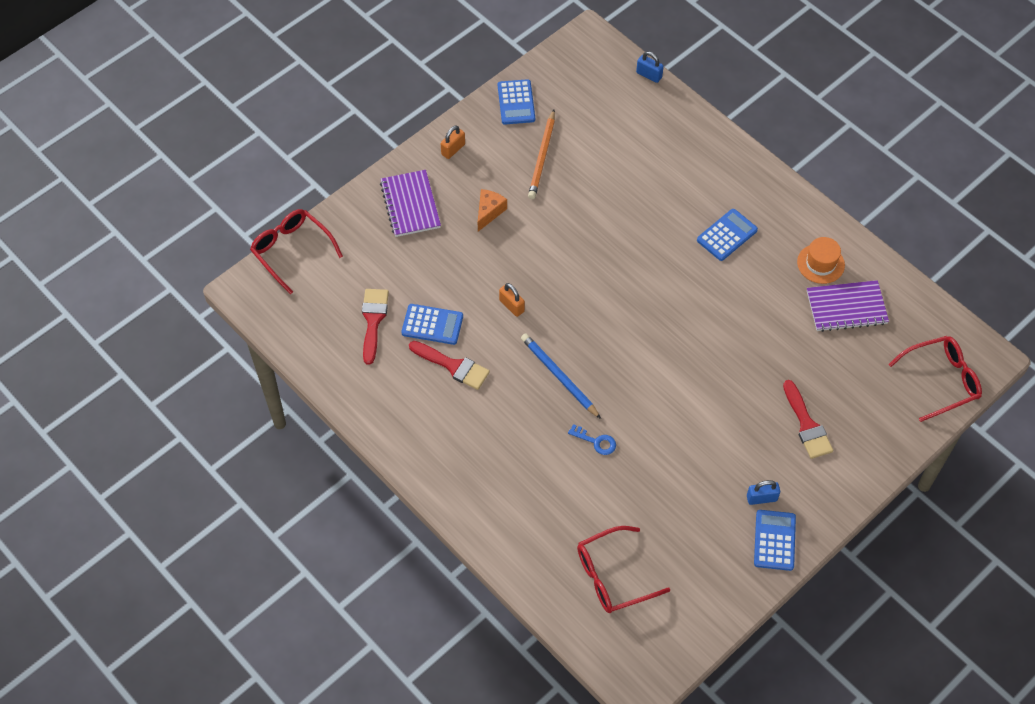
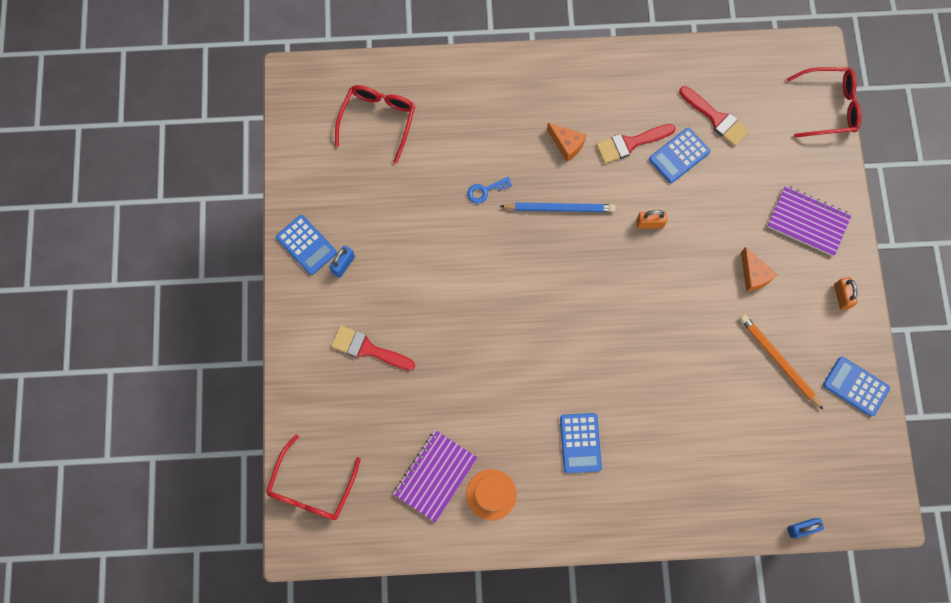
camera: 130 degrees right, 15 degrees up
(498, 411) = (566, 145): none -> orange cheese

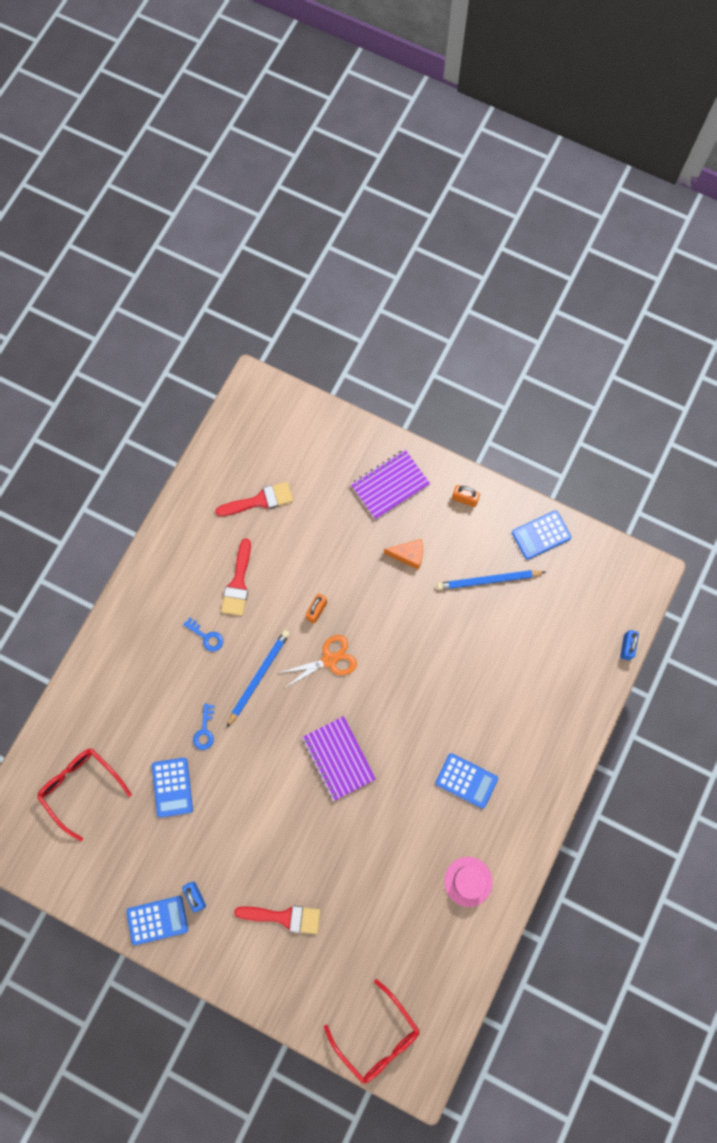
camera: 60 degrees left, 0 degrees up
(368, 349) = (284, 917): red brush -> red brush turned 135 degrees counterclockwise
(435, 476) = (427, 920): purple notebook -> purple notebook (338, 758)
(491, 494) = (468, 881): orange hat -> pink hat
(566, 145) = (206, 637): orange cheese -> blue key
(613, 260) = (329, 659): none -> orange scissors
(679, 156) = (273, 550): blue calculator -> blue calculator (172, 787)
(778, 361) = (488, 580): orange pencil -> blue pencil
(828, 107) = (305, 407): red glasses -> none

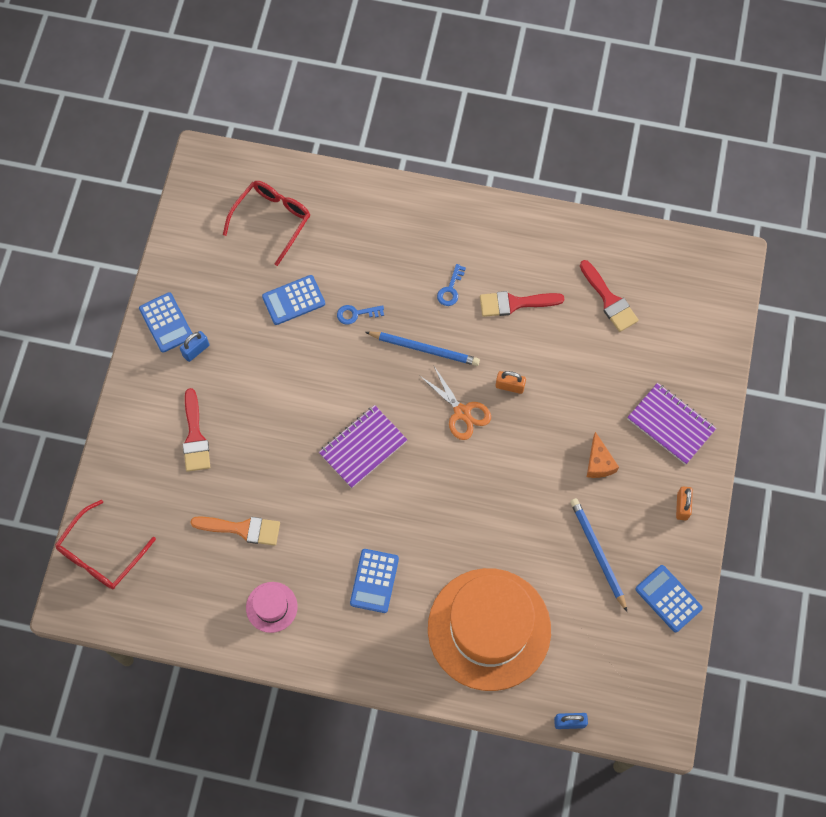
camera: 75 degrees right, 5 degrees down
(387, 891) = (242, 529): none -> orange brush
(533, 691) = (489, 629): none -> orange hat

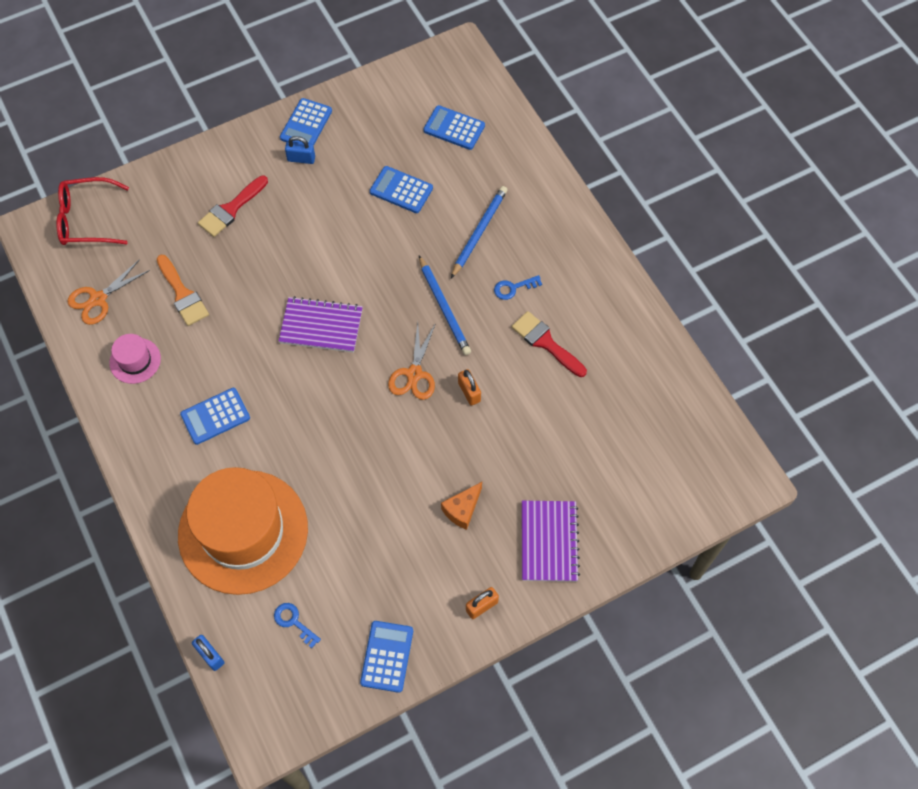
camera: 50 degrees right, 5 degrees down
(188, 597) = (98, 299): none -> orange scissors
(272, 220) = (454, 128): red glasses -> blue calculator
(356, 314) = (429, 239): blue key -> blue key (294, 622)
(597, 553) = (380, 568): blue pencil -> blue pencil (479, 232)
(609, 300) = (617, 410): red brush -> none

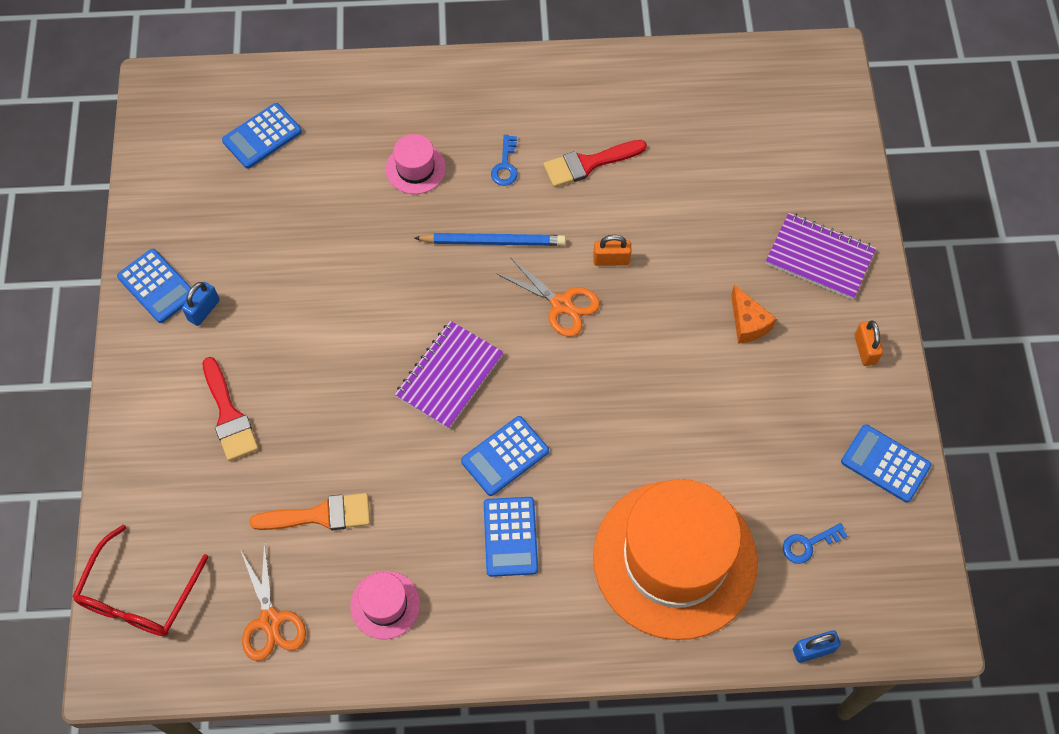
camera: 65 degrees left, 0 degrees up
(401, 190) = (314, 222): blue calculator -> blue calculator (505, 456)
(479, 232) = (415, 168): blue pencil -> pink hat

